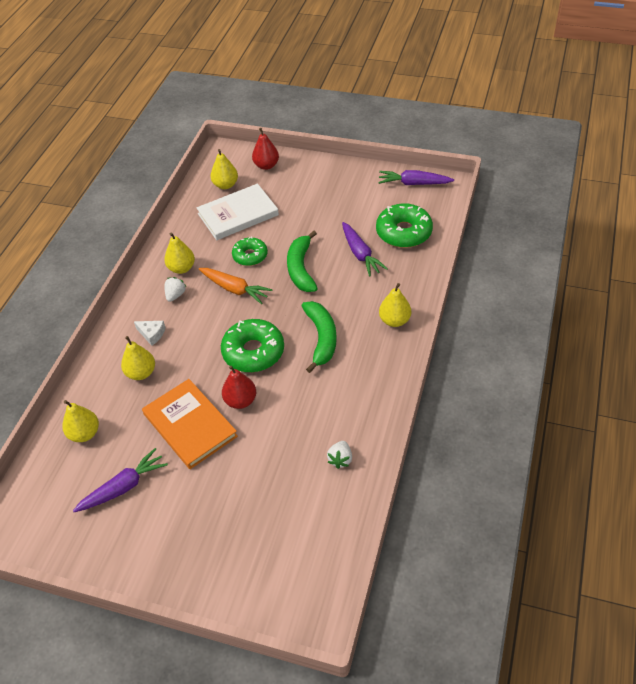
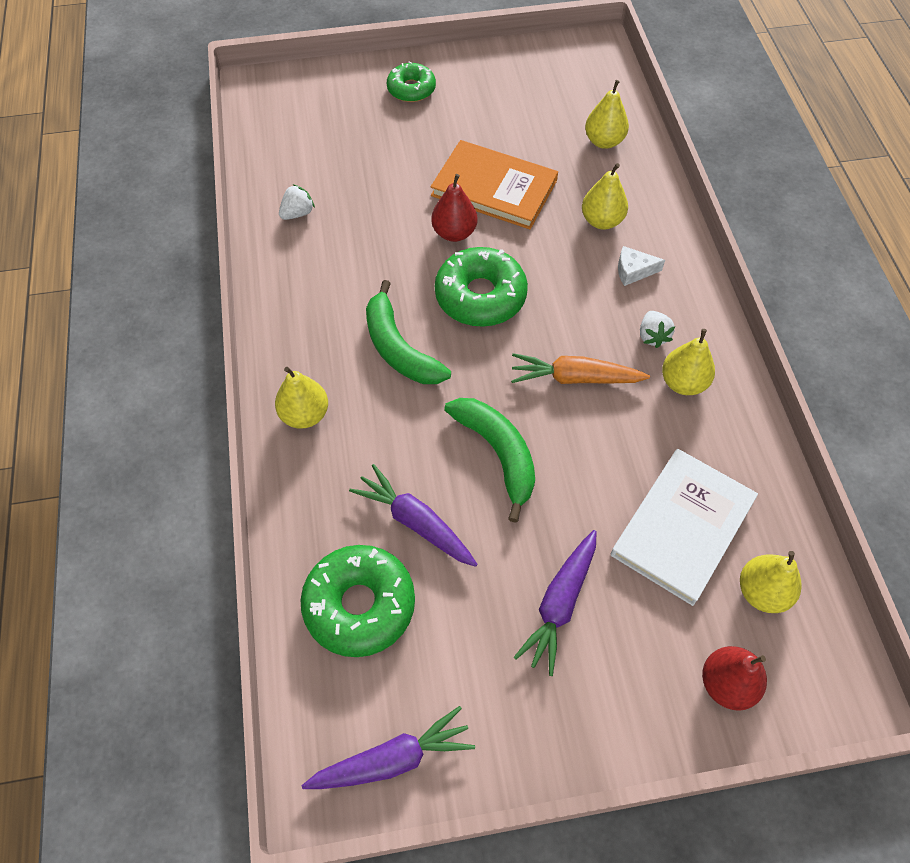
camera: 150 degrees right, 10 degrees up
(123, 487) = (516, 113): purple carrot -> purple carrot (560, 604)
(250, 256) = (596, 447): green donut -> green donut (411, 89)
(340, 459) = (298, 213): white strawberry -> white strawberry turned 60 degrees clockwise

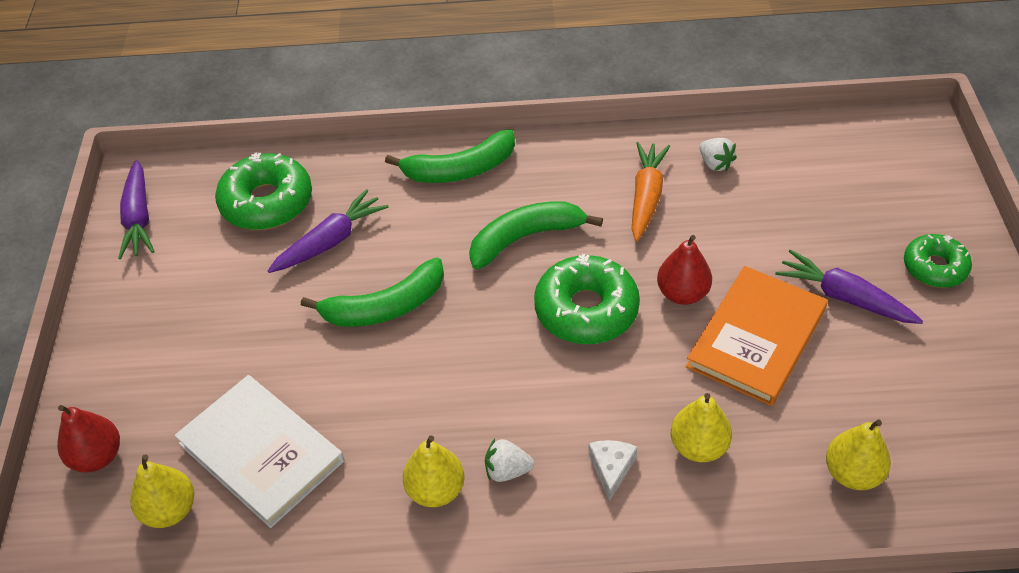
camera: 100 degrees right, 10 degrees down
(305, 415) = (460, 169): yellow pear -> green banana
(560, 604) = (219, 338): purple carrot -> purple carrot (844, 297)
(575, 378) = (462, 384): orange carrot -> orange carrot (646, 197)

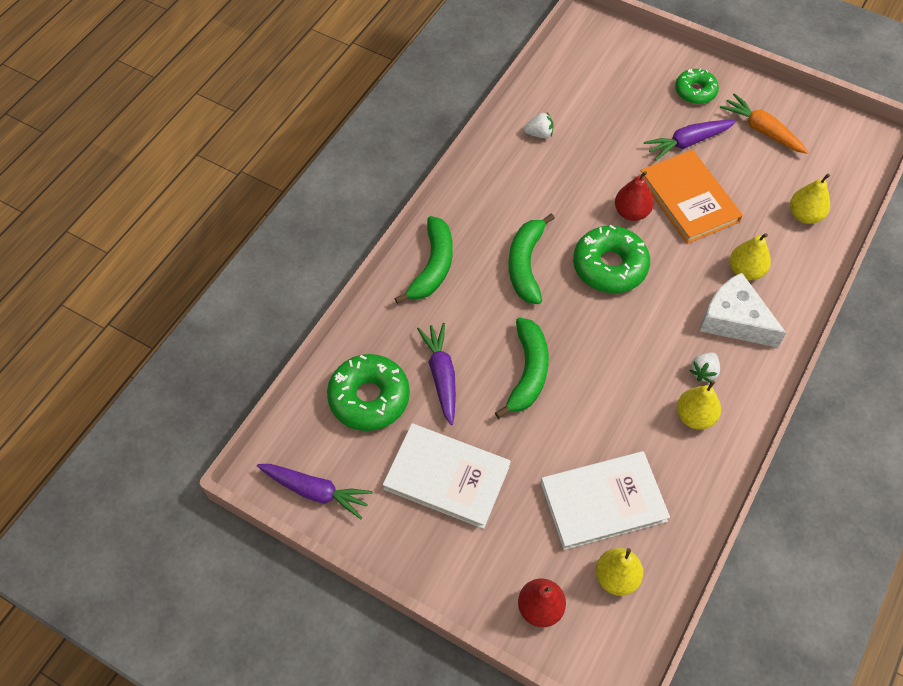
camera: 60 degrees left, 10 degrees up
(212, 304) = (447, 477): none -> white book
(611, 468) = (734, 320): white cheese -> white cheese, size x2.03
(646, 197) = (540, 183): orange carrot -> orange carrot (762, 130)

